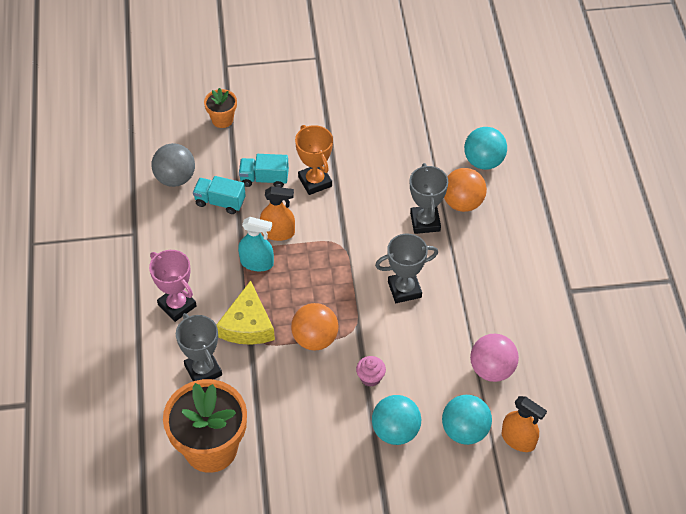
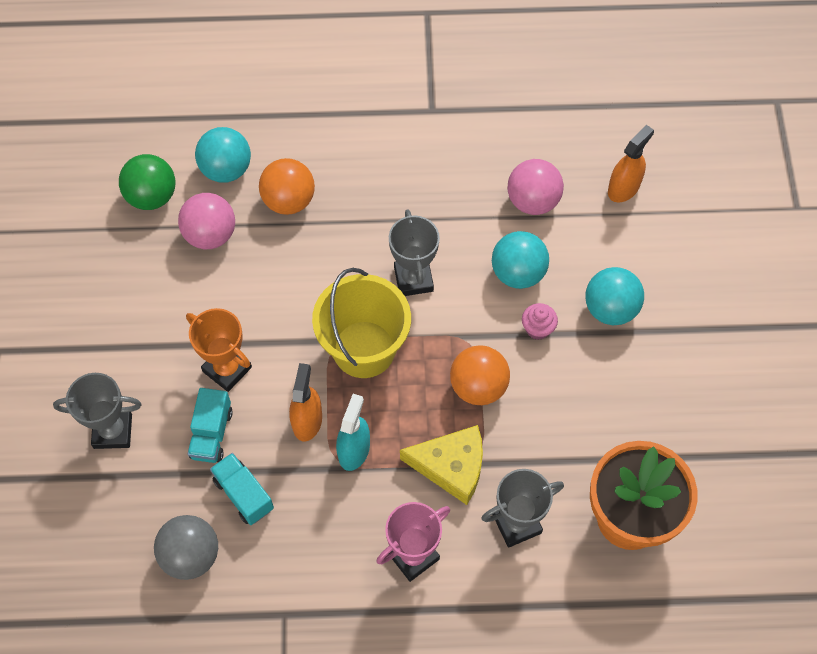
camera: 85 degrees left, 10 degrees up
(220, 202) = (243, 494): turquoise truck -> turquoise truck turned 120 degrees clockwise
(222, 119) = (91, 486): orange flower pot -> none
(315, 181) = (227, 369): orange trophy -> orange trophy turned 60 degrees clockwise
(339, 262) = (364, 349): none -> yellow bucket
(424, 159) = (210, 235): none -> pink ball
(425, 222) = (313, 245): grey trophy -> grey trophy (113, 431)
(451, 121) = (152, 196): none -> green ball
(465, 431) = (611, 238): turquoise ball -> turquoise ball (518, 273)

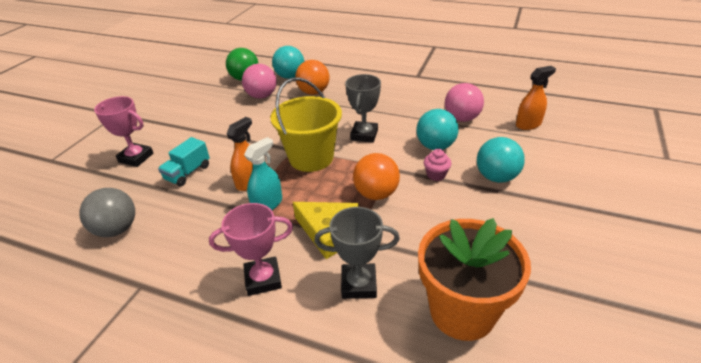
camera: 25 degrees right, 25 degrees down
(113, 431) = (136, 158): grey trophy -> pink trophy
(227, 369) = (223, 147): orange trophy -> none
(243, 494) = (179, 207): turquoise truck -> none

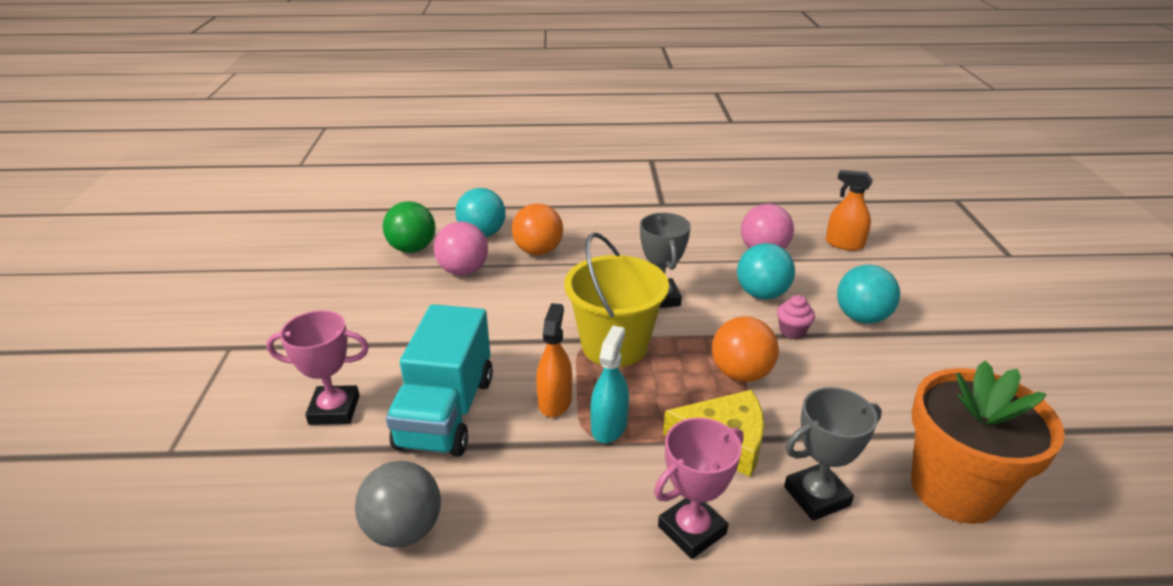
camera: 25 degrees left, 5 degrees down
(188, 173) = (446, 412): turquoise truck -> turquoise truck, size x1.85
(528, 124) = (844, 244): orange spray bottle -> orange spray bottle turned 105 degrees counterclockwise

